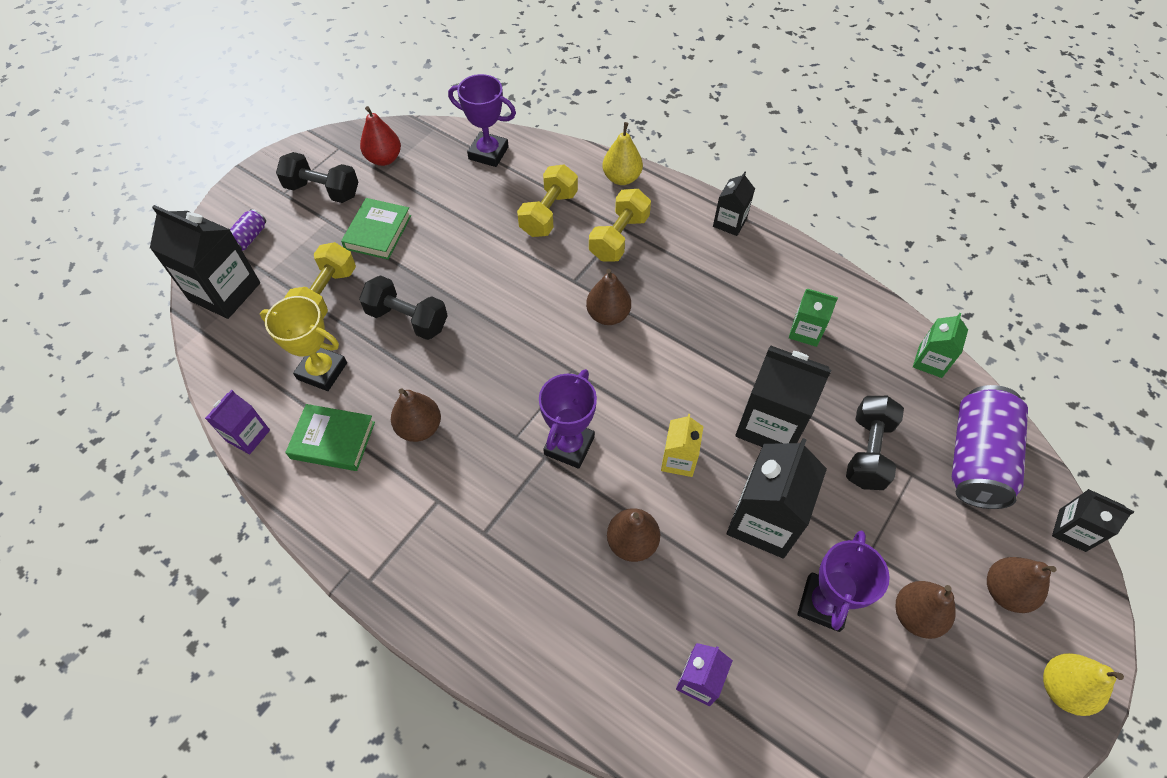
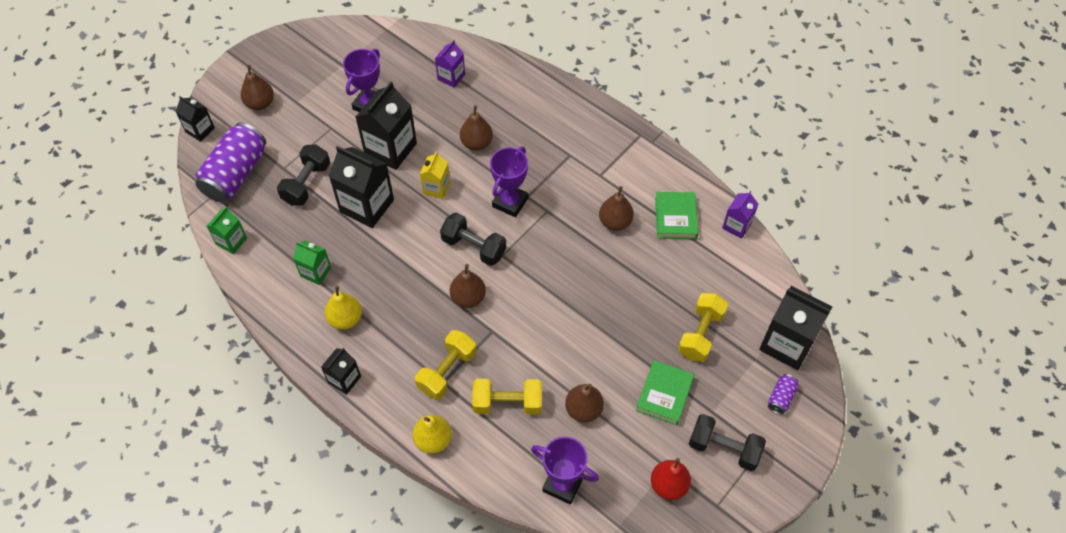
camera: 175 degrees left, 0 degrees up
(322, 371) = (692, 269): yellow trophy -> none
(333, 440) = (675, 218): green book -> green book turned 75 degrees clockwise
(407, 319) = (630, 307): black dumbbell -> black dumbbell (474, 247)
(549, 213) = (507, 403): yellow dumbbell -> yellow dumbbell turned 60 degrees clockwise
(915, 615) = (318, 96): brown pear -> brown pear (583, 409)
(1062, 688) = (255, 60): yellow pear -> yellow pear (345, 319)

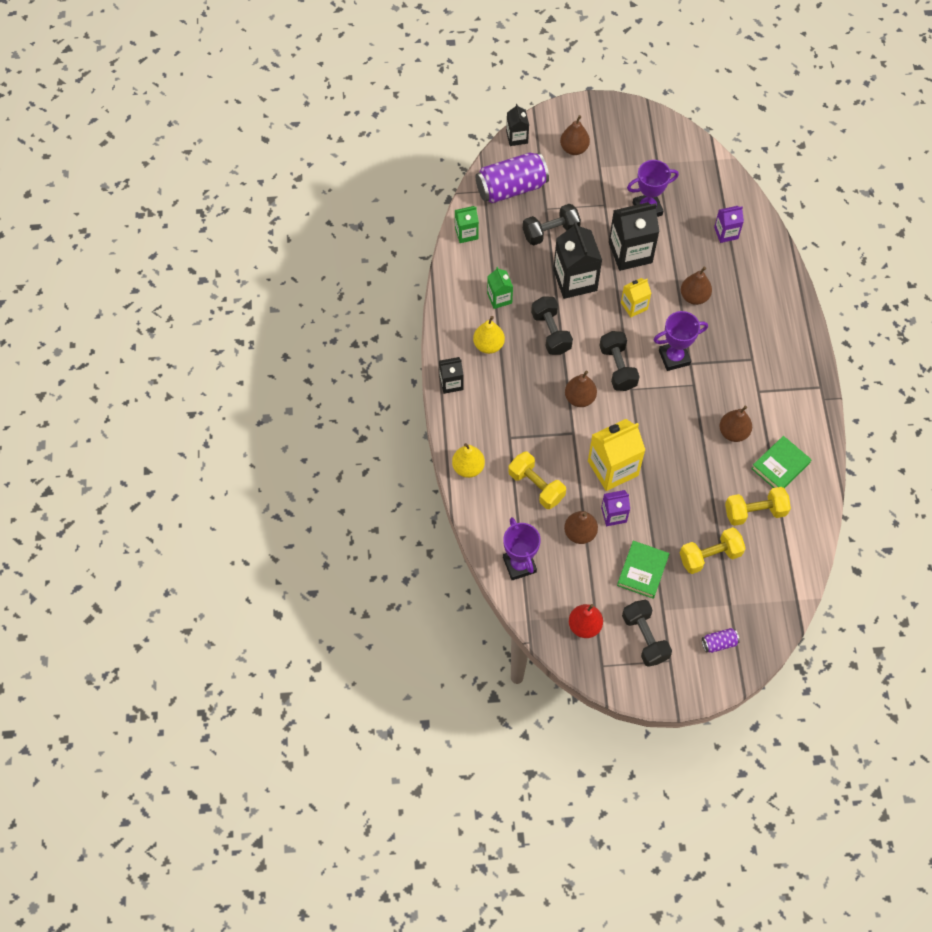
camera: 45 degrees right, 5 degrees up
(389, 264) = (551, 332): none -> black dumbbell
(447, 371) = (518, 433): yellow dumbbell -> yellow dumbbell (755, 512)
(554, 331) = (613, 468): none -> yellow carton
(664, 394) = (642, 571): green book -> green book turned 45 degrees counterclockwise
(736, 225) = (819, 509): purple carton -> purple carton (613, 515)
(787, 344) = (763, 615): black carton -> none

